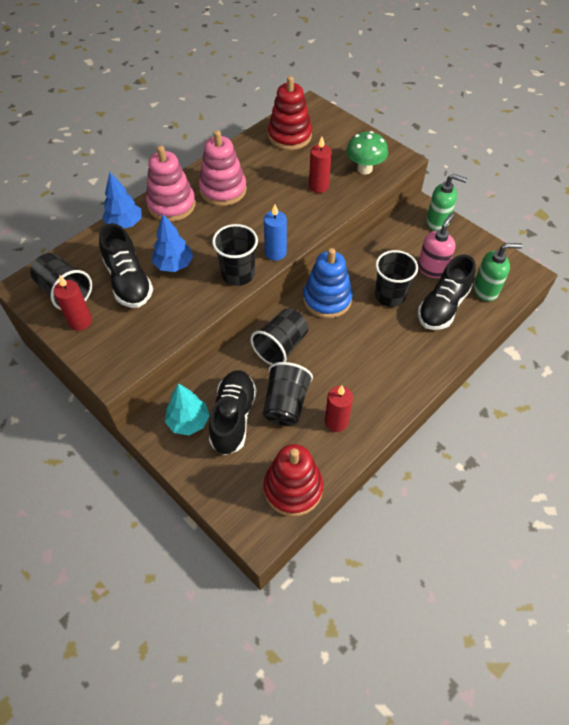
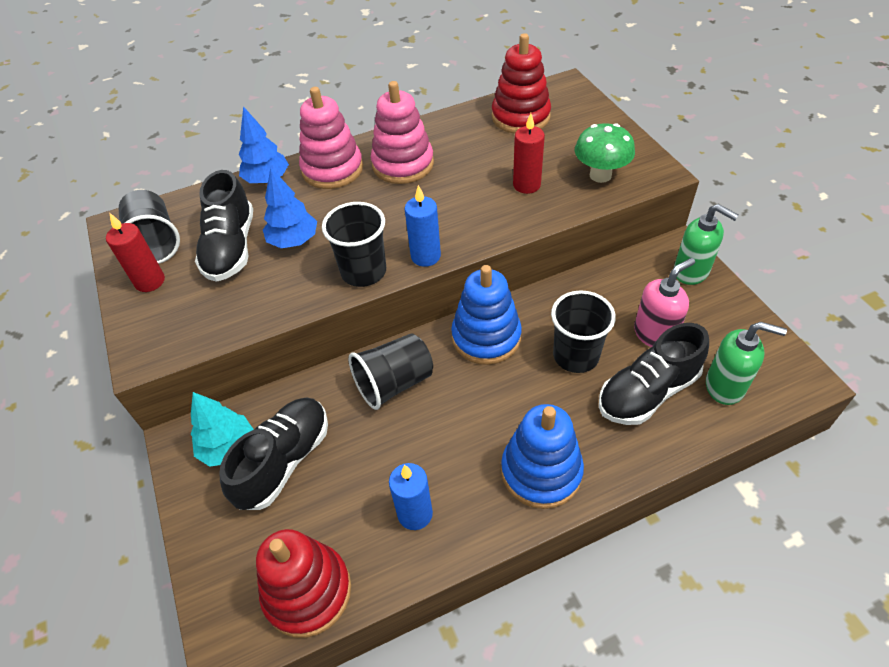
camera: 25 degrees right, 5 degrees down
(285, 404) = (360, 464): black cup -> none
(336, 422) = (415, 514): red candle -> blue candle
(401, 373) = (541, 471): none -> blue stacking toy

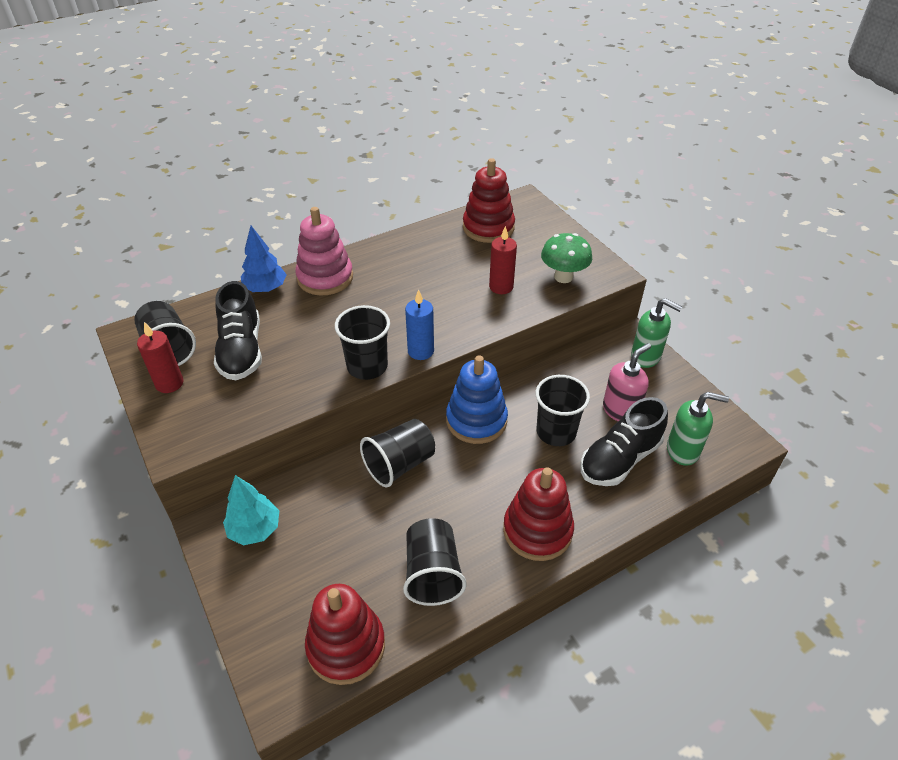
camera: 10 degrees left, 5 degrees down
(284, 461) = (309, 538): black shoe -> none
(294, 241) = (299, 342): blue tree -> none
(403, 164) = (389, 272): pink stacking toy -> none
(415, 514) = (433, 573): blue candle -> black cup
(541, 471) = (537, 530): blue stacking toy -> red stacking toy

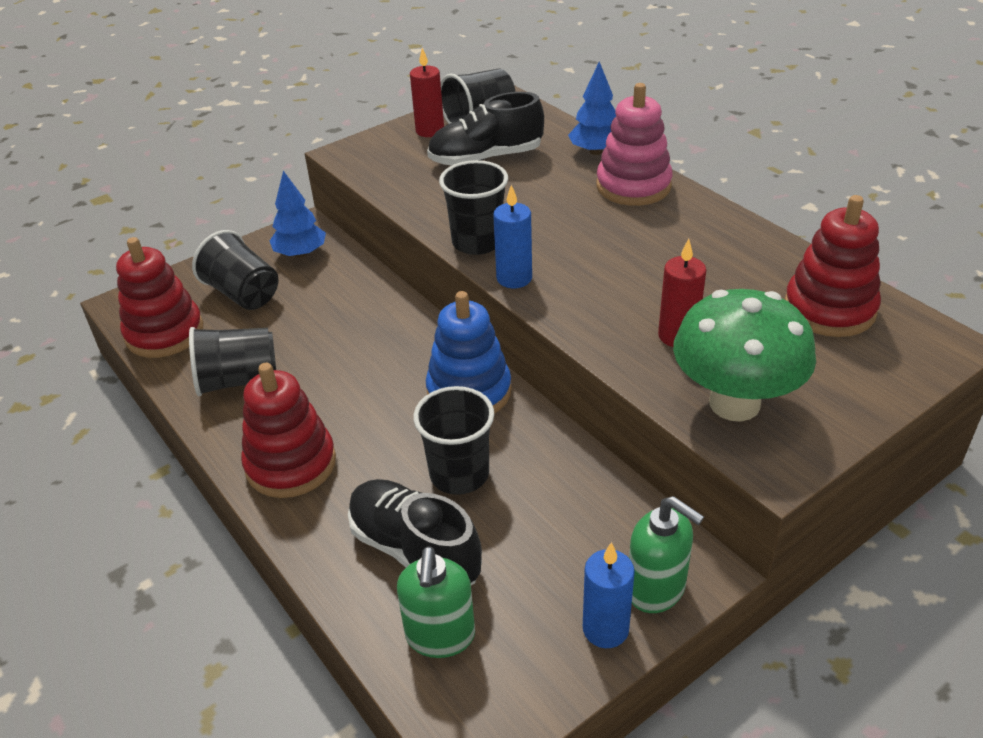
camera: 85 degrees right, 5 degrees down
(254, 529) = (300, 253): turquoise tree -> blue tree
(399, 464) = (389, 335): black cup -> black cup (243, 294)
(563, 277) = (734, 403): green mushroom -> green mushroom, size x1.51
(620, 410) = (516, 551): pink soap dispenser -> none
(646, 357) = (656, 589): green soap dispenser -> green soap dispenser turned 75 degrees counterclockwise
(672, 380) = (605, 629): none -> blue candle

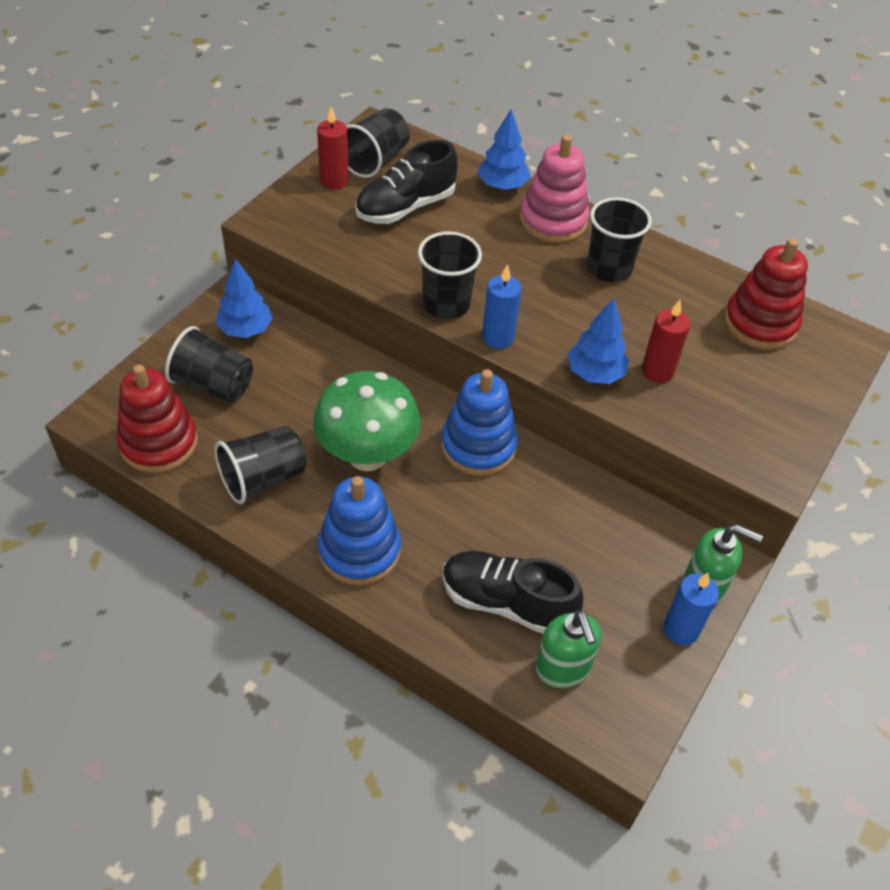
camera: 25 degrees left, 10 degrees up
(291, 464) = (359, 550): red stacking toy -> blue stacking toy
(459, 474) = (508, 526): black cup -> black cup (609, 268)
(603, 327) = (595, 373): none -> blue tree
(734, 403) = (726, 426): green mushroom -> green mushroom (367, 455)

